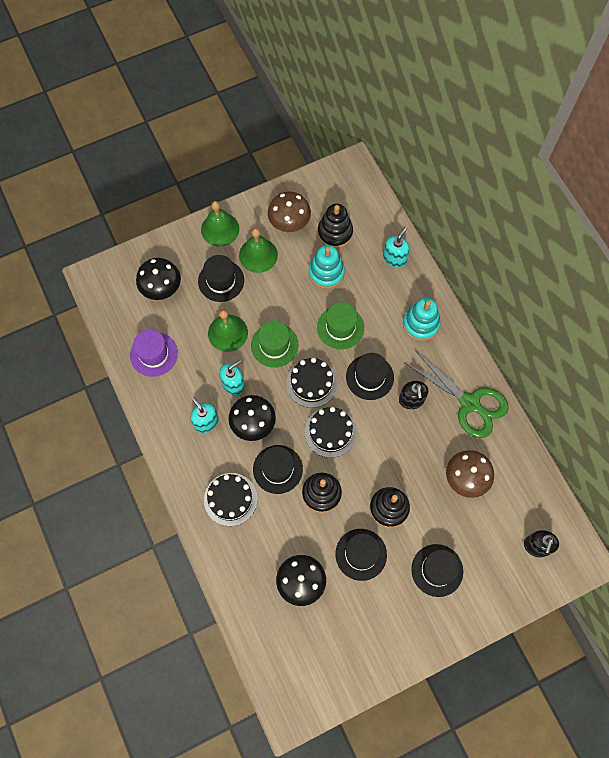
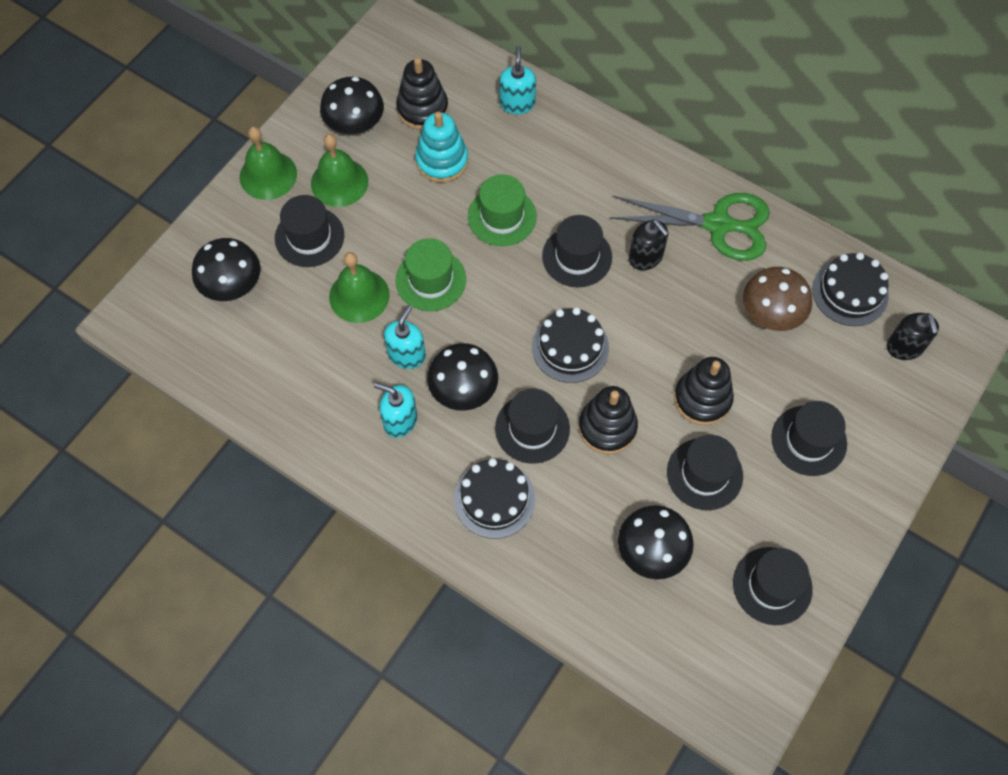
camera: 30 degrees left, 5 degrees down
(153, 354) = (274, 373): purple hat -> none
(289, 221) = (355, 123): brown mushroom -> black mushroom
(311, 383) = (508, 301): black cake -> black cake (850, 292)
(357, 644) = (772, 586): none -> black hat
(421, 324) = (599, 163): turquoise stacking toy -> none

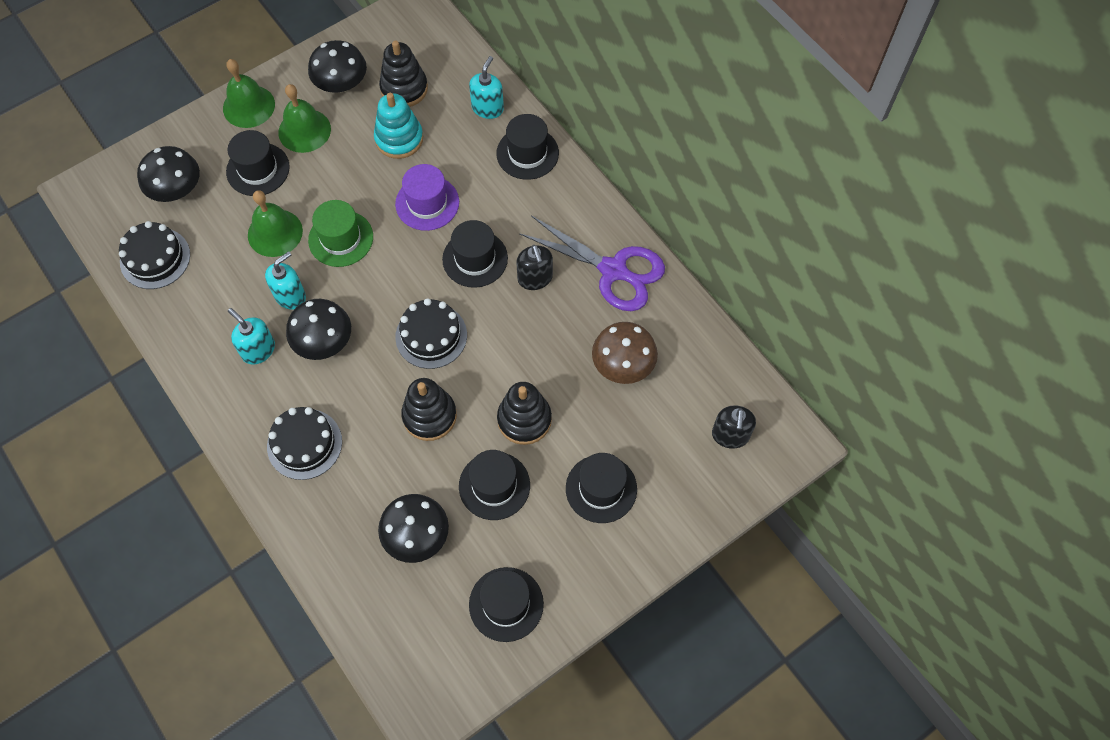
camera: 20 degrees right, 0 degrees up
(502, 216) = (427, 203): green hat -> purple hat
(532, 428) = (365, 395): black hat -> black hat (527, 153)
(718, 225) = (613, 270): green scissors -> purple scissors
(850, 292) = (703, 369): black cake -> black cake (155, 258)

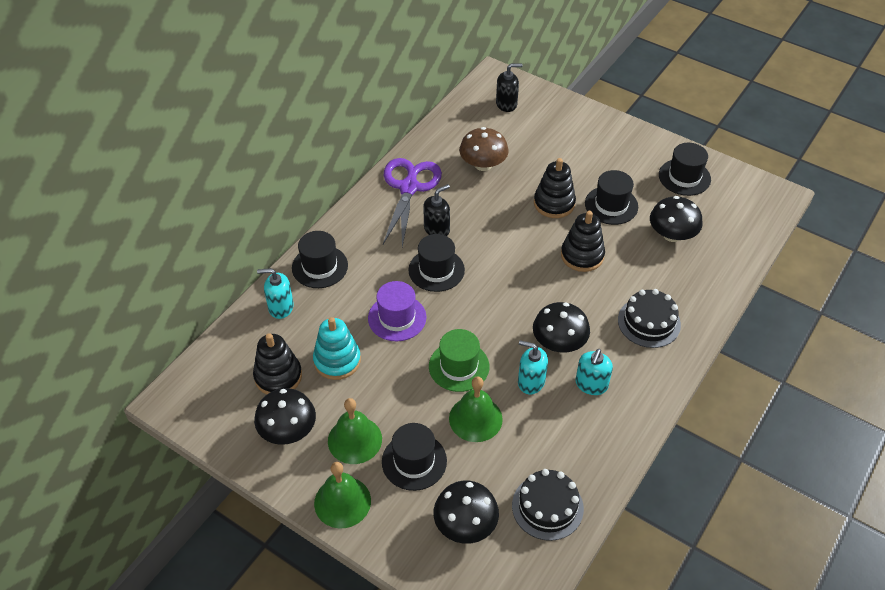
camera: 110 degrees left, 15 degrees down
(431, 336) = (517, 275): black cake -> none
(601, 488) = (579, 153): black hat -> none

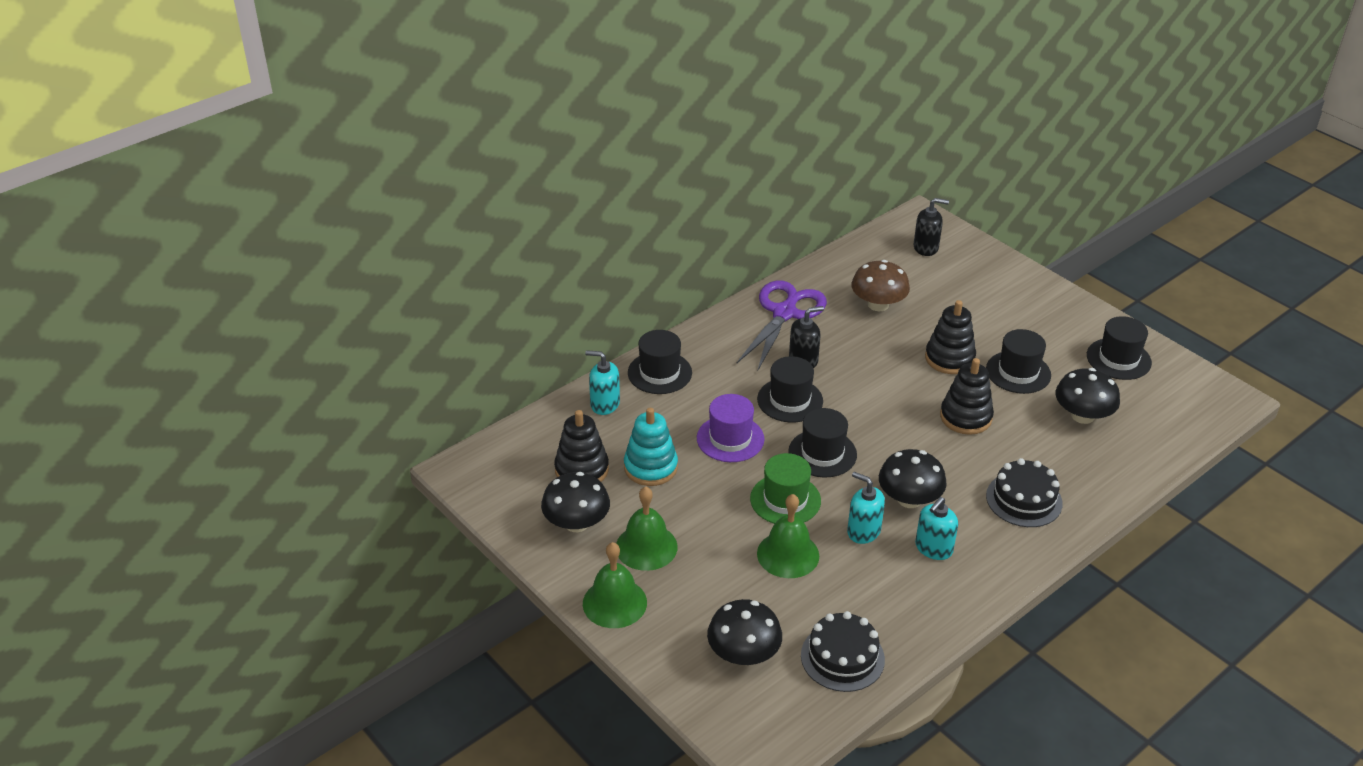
camera: 15 degrees right, 10 degrees down
(414, 461) = (705, 581): black hat -> black hat (822, 453)

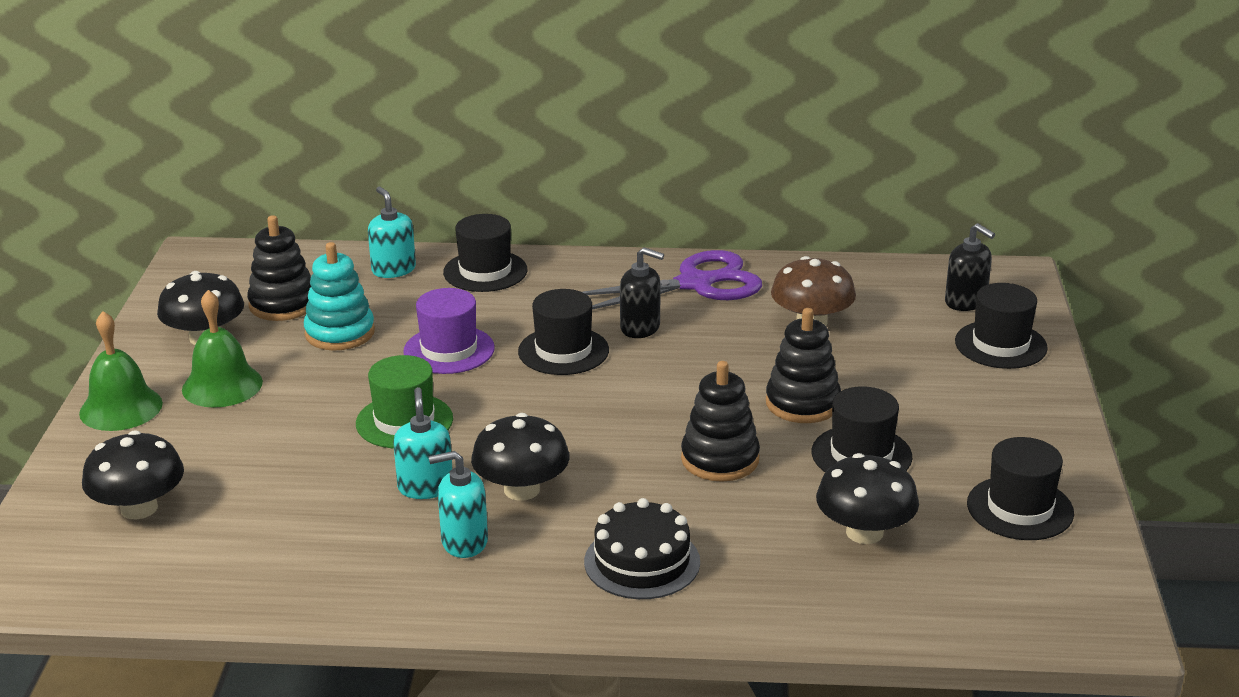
camera: 45 degrees right, 10 degrees down
(788, 554) = (323, 462): green bell -> none
(822, 453) = (511, 407): black hat -> black hat (1000, 345)
(842, 657) = (209, 567): black cake -> none

